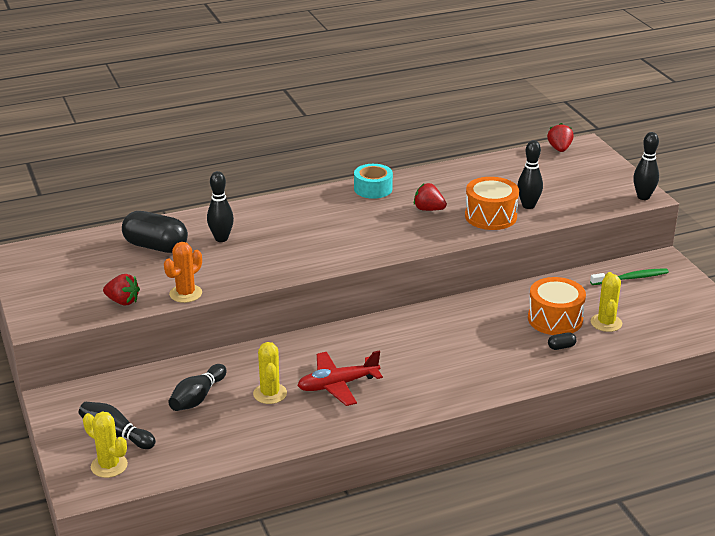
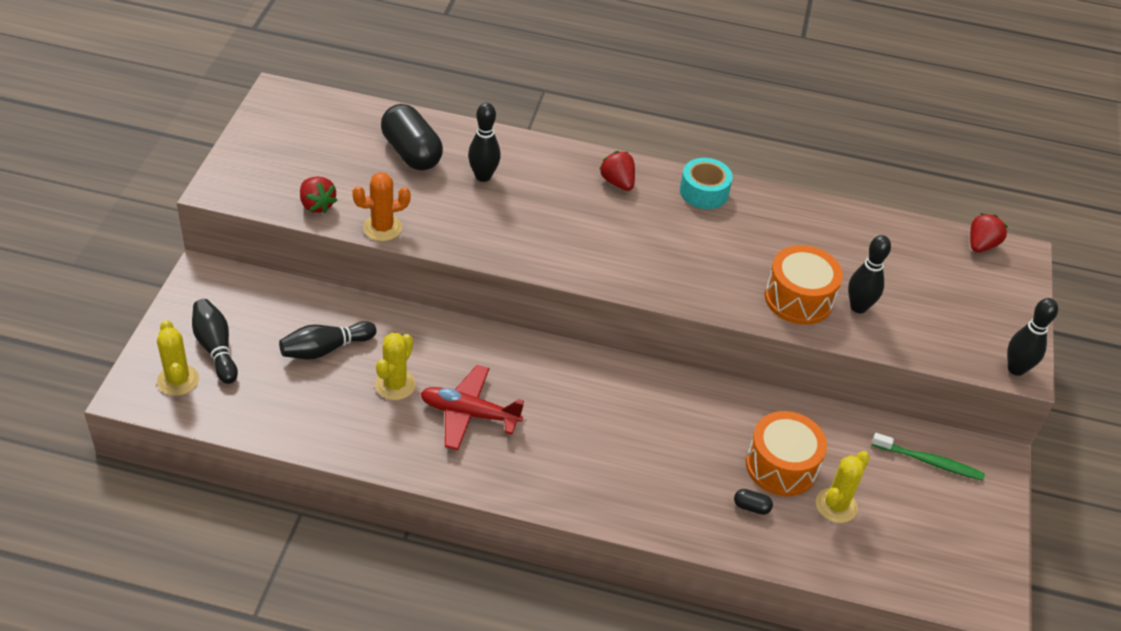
camera: 30 degrees right, 15 degrees up
(428, 209) = (737, 252): red strawberry -> red strawberry (617, 182)

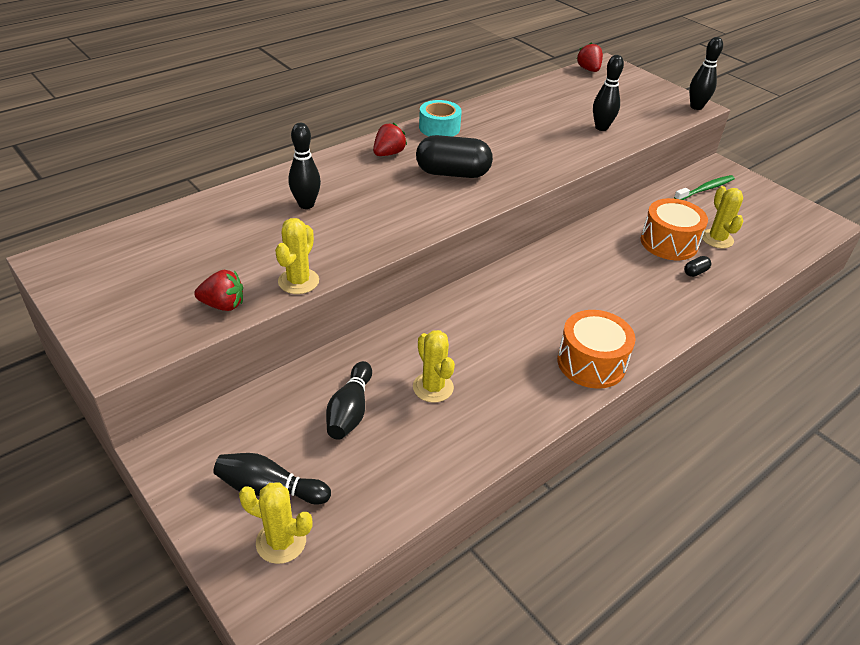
camera: 50 degrees left, 5 degrees down
(382, 228) = (298, 281): orange cactus -> yellow cactus
(411, 153) = (232, 225): black capsule -> black capsule (452, 173)
(469, 414) = (502, 360): red plane -> none
(617, 182) = (388, 153): red strawberry -> red strawberry turned 120 degrees clockwise
(798, 299) = (574, 143): orange drum -> orange drum (591, 363)

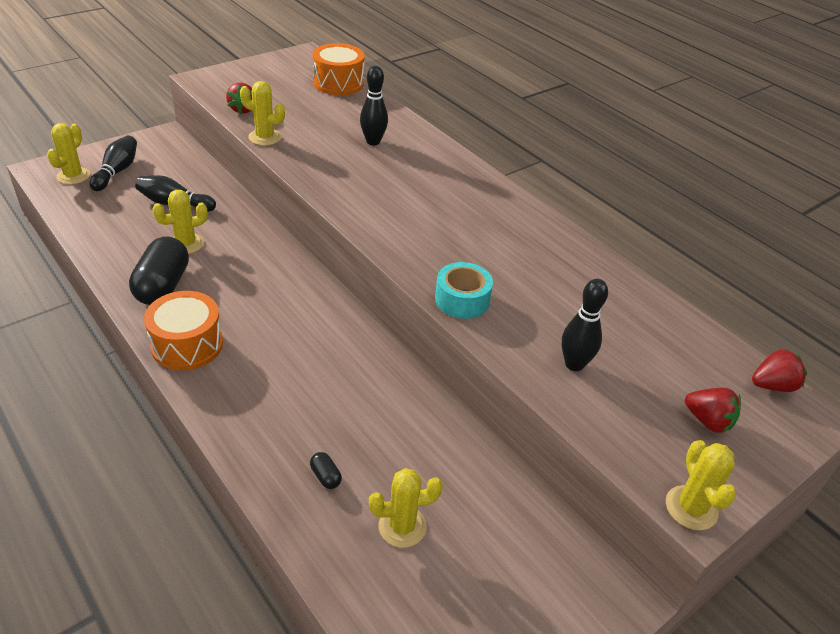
camera: 90 degrees right, 0 degrees up
(388, 153) = (468, 187): red strawberry -> red strawberry (708, 421)
(439, 128) = (533, 223): turquoise tape -> turquoise tape (462, 300)
(452, 173) = (434, 224): black capsule -> black capsule (163, 286)
(669, 242) = (392, 463): orange drum -> orange drum (338, 83)
(696, 107) = (691, 508): black bowling pin -> yellow cactus
(705, 189) = (540, 551): green toothbrush -> none

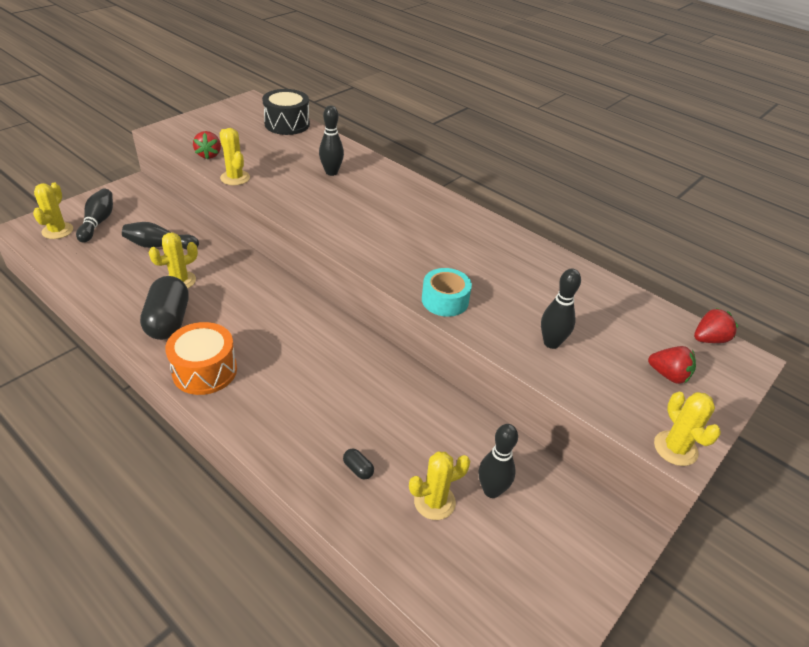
camera: 10 degrees left, 0 degrees up
(265, 137) = (235, 178): yellow cactus -> yellow cactus turned 45 degrees clockwise
(338, 83) = (287, 124): orange drum -> black drum
(471, 524) = (491, 490): none -> black bowling pin

